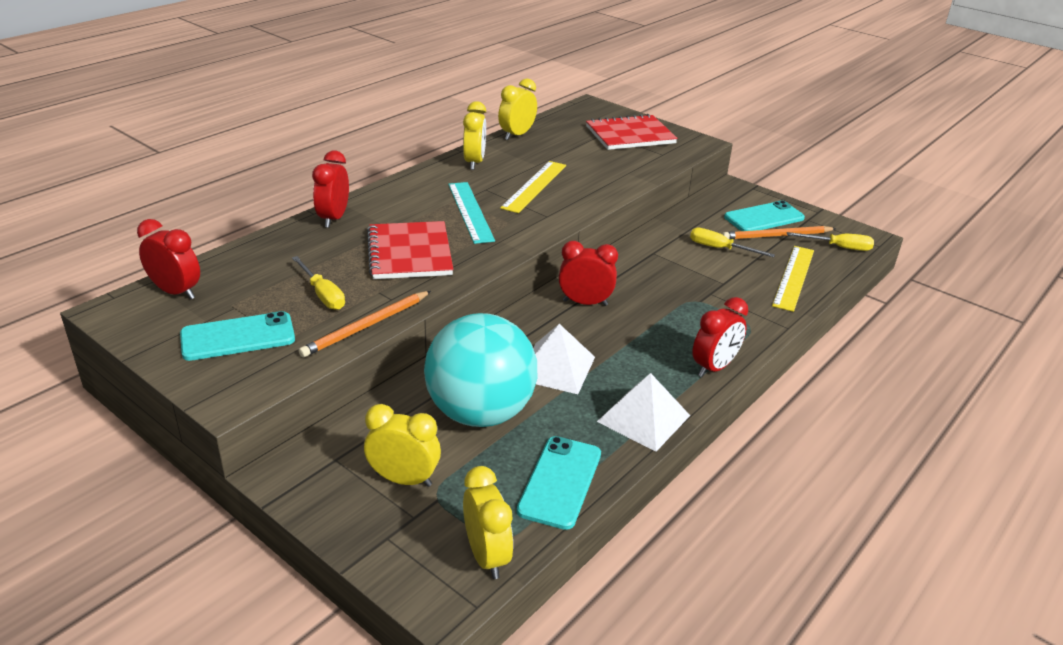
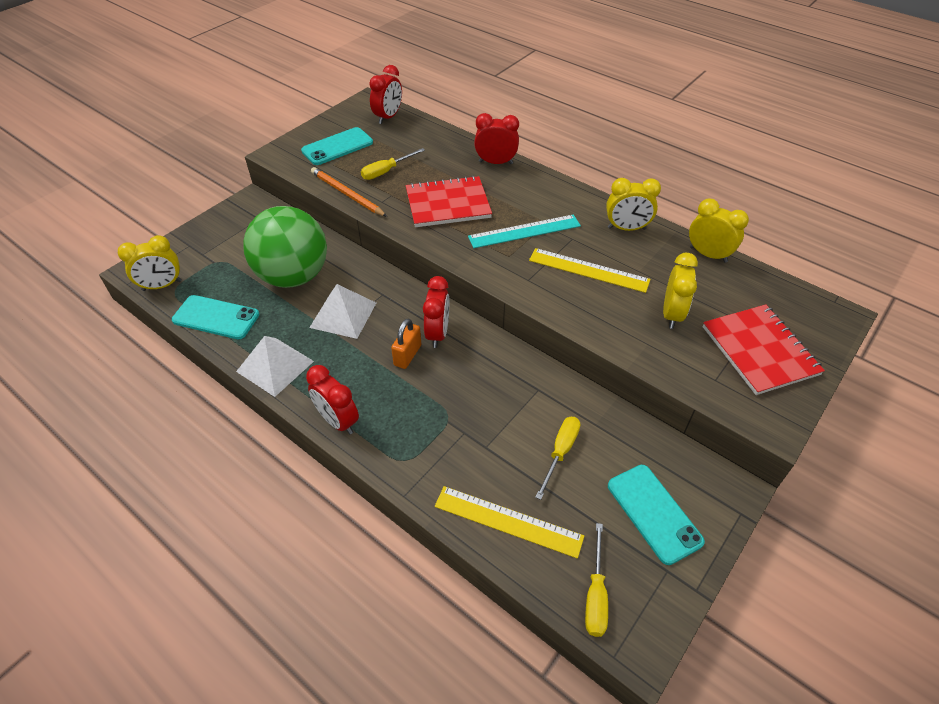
camera: 90 degrees right, 15 degrees up
(238, 337) = (337, 147): turquoise phone -> turquoise phone turned 75 degrees clockwise
(404, 479) = (235, 247): yellow clock -> yellow clock (671, 314)
(480, 413) = (293, 276): turquoise ball -> green ball
(618, 322) = (407, 355): none -> orange padlock
(776, 236) = (608, 520): orange pencil -> none

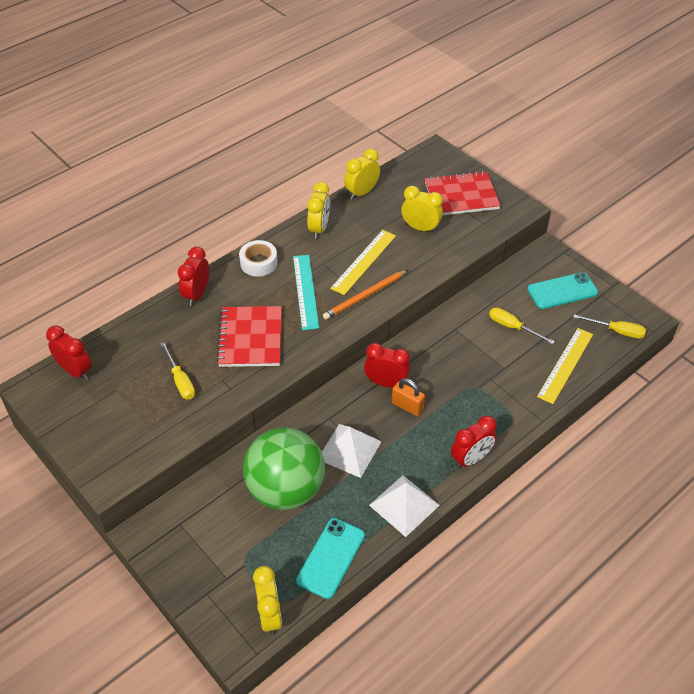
camera: 80 degrees left, 0 degrees up
(337, 147) = (117, 421): turquoise phone -> none
(347, 194) = (208, 416): orange pencil -> orange pencil (364, 296)
(554, 193) = (258, 263): none -> white tape

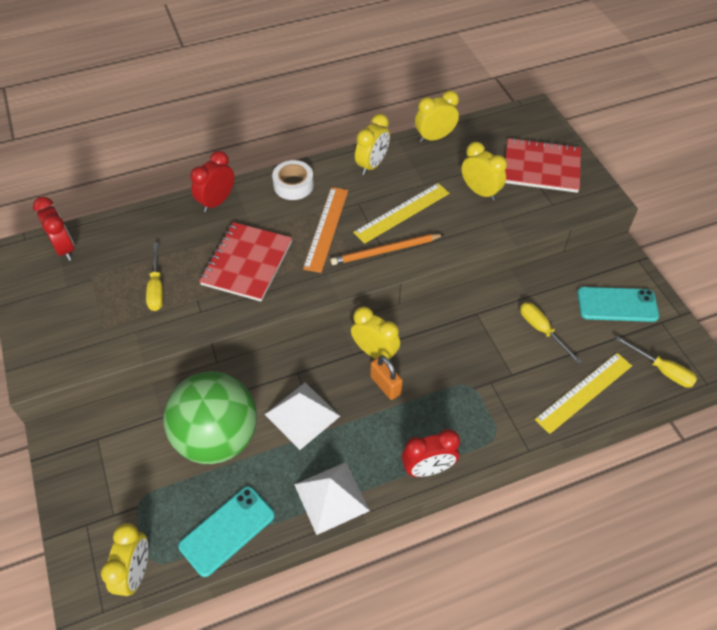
camera: 20 degrees right, 5 degrees up
(305, 291) = (326, 228): turquoise ruler -> orange ruler
(386, 383) = (374, 352): red clock -> yellow clock

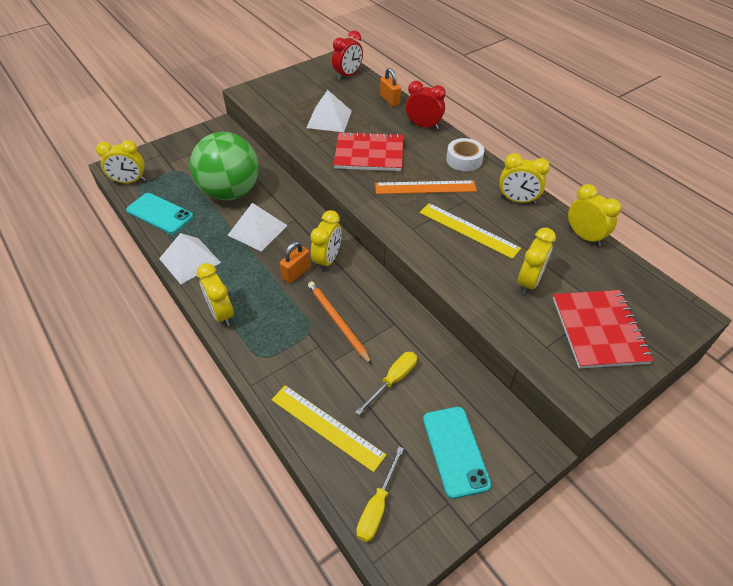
camera: 75 degrees right, 5 degrees down
(148, 219) = (389, 100): none -> orange padlock
(156, 288) = (329, 119): yellow screwdriver -> white pyramid
(385, 251) = (416, 227): orange pencil -> orange pencil (337, 322)
(428, 468) = (221, 314): red clock -> yellow clock

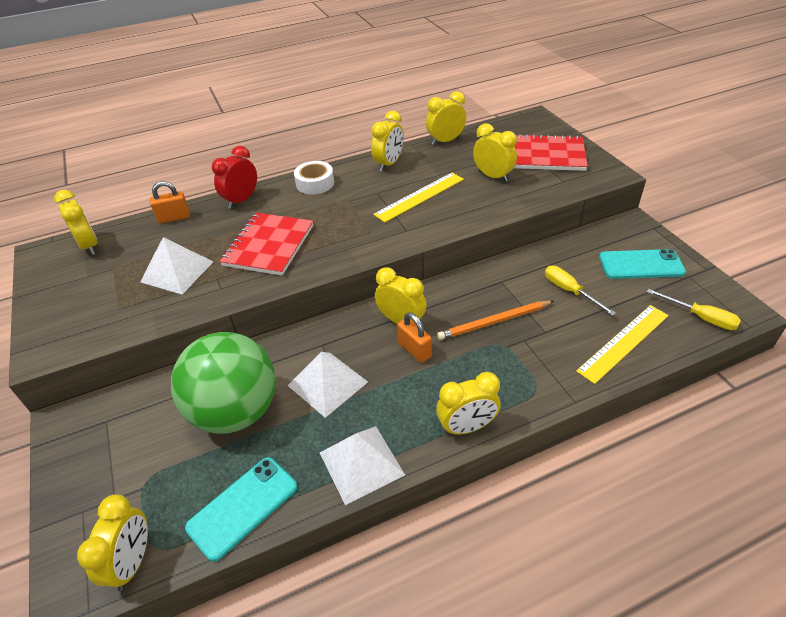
camera: 75 degrees left, 5 degrees down
(348, 75) = (89, 246): red clock -> yellow clock
(425, 187) = (347, 213): orange ruler -> none

